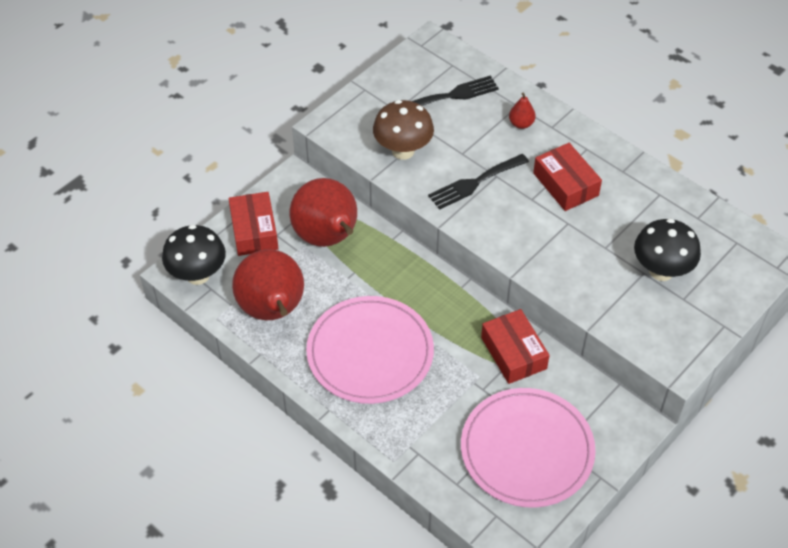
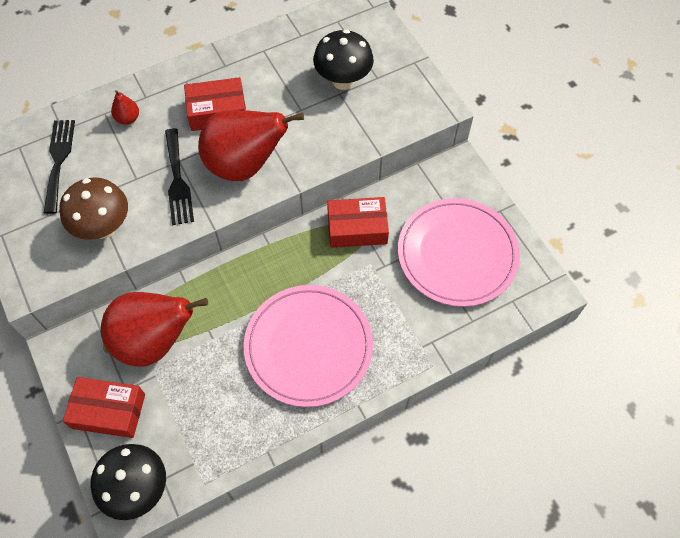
camera: 70 degrees left, 10 degrees up
(273, 310) = (220, 423): red pear -> red pear (245, 165)

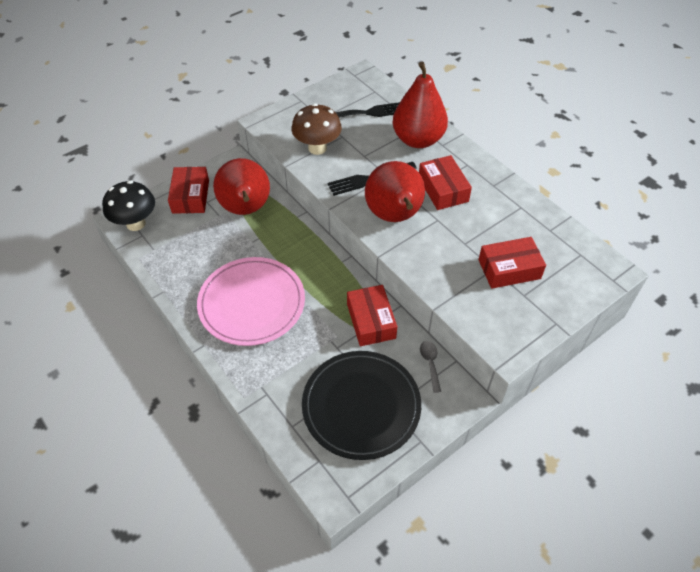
camera: 80 degrees right, 10 degrees down
(128, 118) = (418, 139): red pear -> red pear, size x2.49
(343, 81) = (509, 269): black mushroom -> red box
(417, 185) = (430, 363): none -> grey spoon
(457, 254) = (361, 406): pink plate -> black plate

